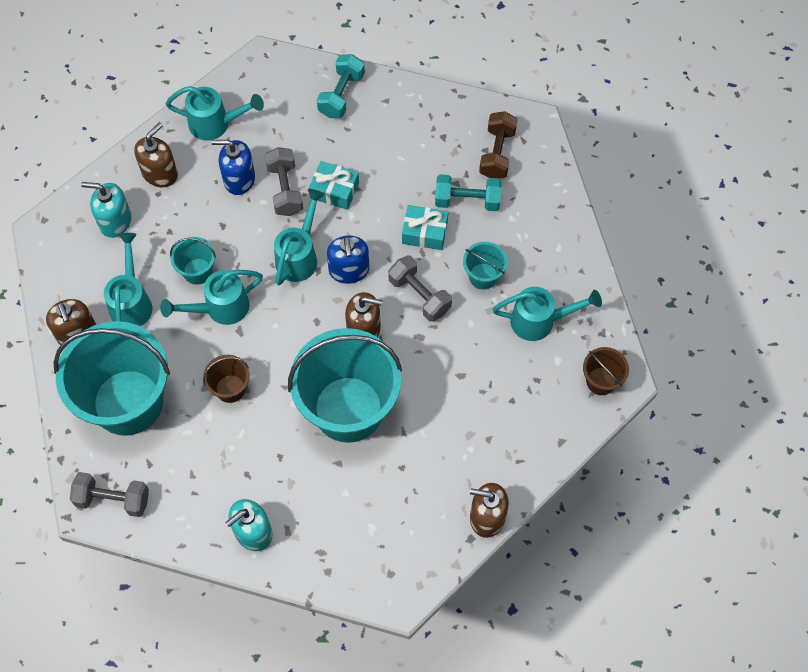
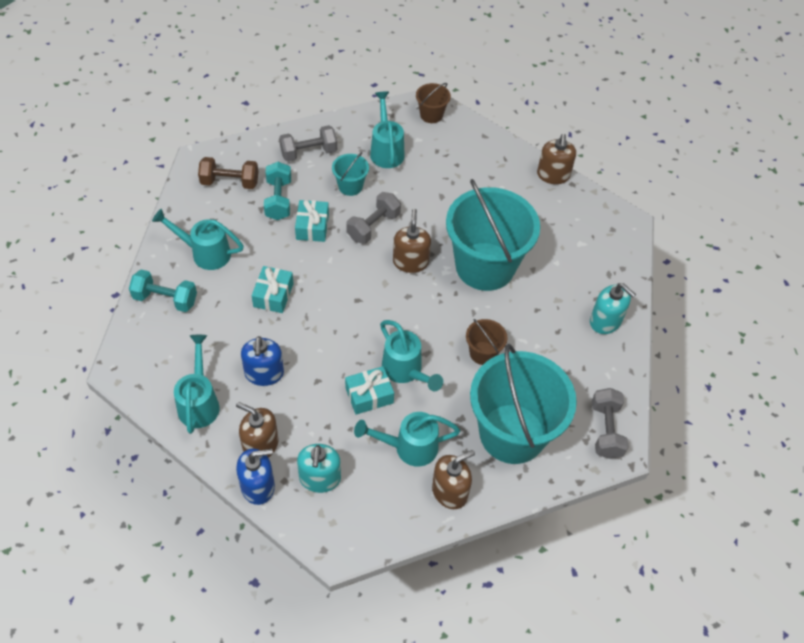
camera: 100 degrees left, 10 degrees down
(197, 271) = (369, 395): turquoise bucket -> turquoise gift
(285, 189) = (274, 334): grey dumbbell -> grey dumbbell (309, 152)
(299, 256) = (344, 315): turquoise watering can -> turquoise watering can (205, 253)
(349, 270) = (355, 277): blue soap dispenser -> blue soap dispenser (258, 486)

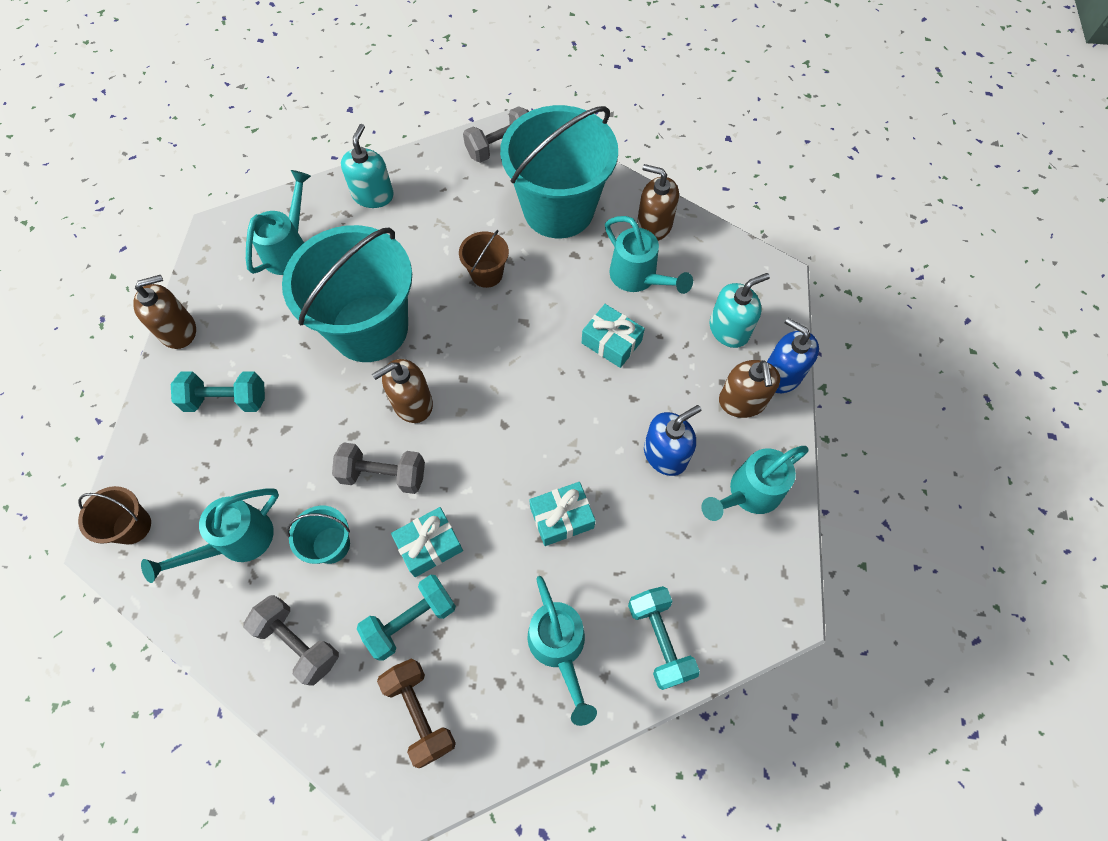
camera: 120 degrees left, 10 degrees up
(405, 371) = (559, 327): turquoise watering can -> turquoise watering can (289, 249)
(483, 178) = (227, 400): none -> turquoise dumbbell

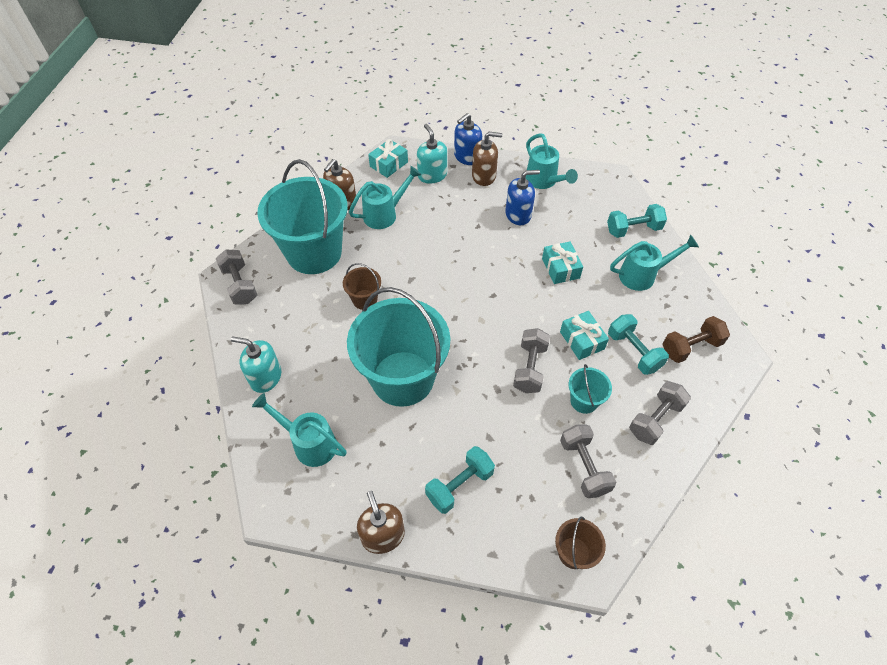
camera: 85 degrees left, 10 degrees down
(227, 400) = (459, 485): turquoise dumbbell -> turquoise dumbbell turned 45 degrees clockwise
(237, 541) = (584, 467): turquoise watering can -> grey dumbbell
(412, 403) = (472, 349): brown soap dispenser -> none
(611, 342) = (434, 233): turquoise gift -> turquoise gift (389, 164)
(665, 454) = (518, 215): blue soap dispenser -> blue soap dispenser turned 105 degrees clockwise

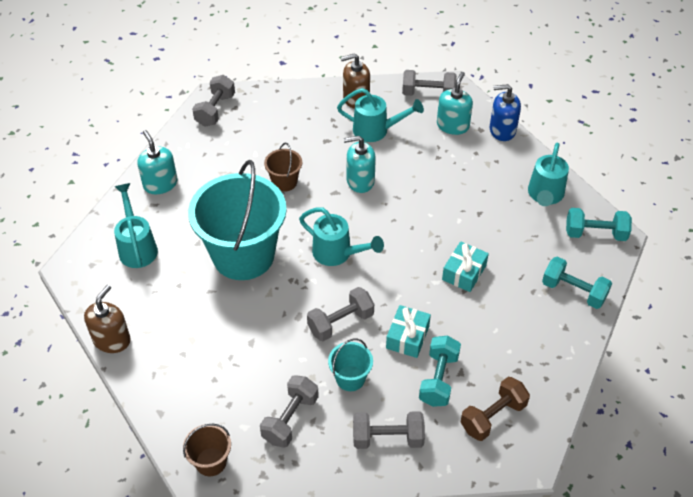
camera: 45 degrees right, 5 degrees down
(314, 253) = (290, 123): turquoise bucket -> none
(389, 164) = (428, 94): turquoise gift -> grey dumbbell
(418, 258) = (360, 181): none -> turquoise soap dispenser
(459, 485) = (193, 354): turquoise dumbbell -> turquoise dumbbell (595, 233)
(484, 176) = (496, 155): brown soap dispenser -> none
(518, 215) = (484, 206): blue soap dispenser -> none
(642, 275) = (529, 332): turquoise watering can -> turquoise watering can (337, 253)
(690, 347) = (493, 416): brown dumbbell -> brown dumbbell turned 60 degrees counterclockwise

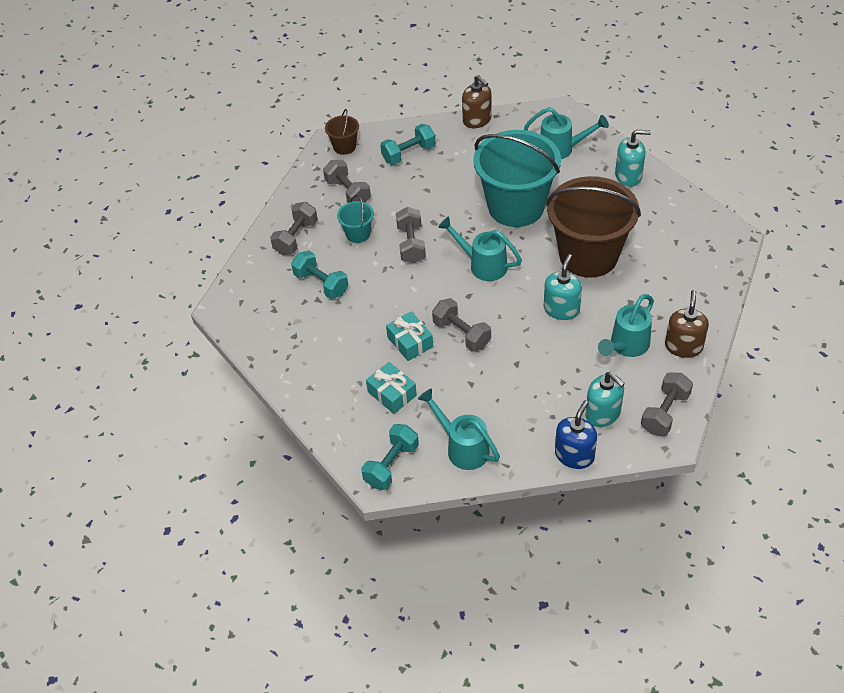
camera: 120 degrees right, 0 degrees up
(215, 110) = (714, 234): grey dumbbell -> grey dumbbell (461, 334)
(284, 182) = (588, 256): brown bucket -> brown bucket, size x2.32
(337, 253) = (483, 265): turquoise watering can -> turquoise watering can turned 60 degrees clockwise
(407, 337) = (371, 280): turquoise gift -> turquoise gift (392, 394)
(493, 416) = (268, 303): brown dumbbell -> none
(573, 291) = (340, 412): turquoise dumbbell -> turquoise dumbbell (408, 154)

